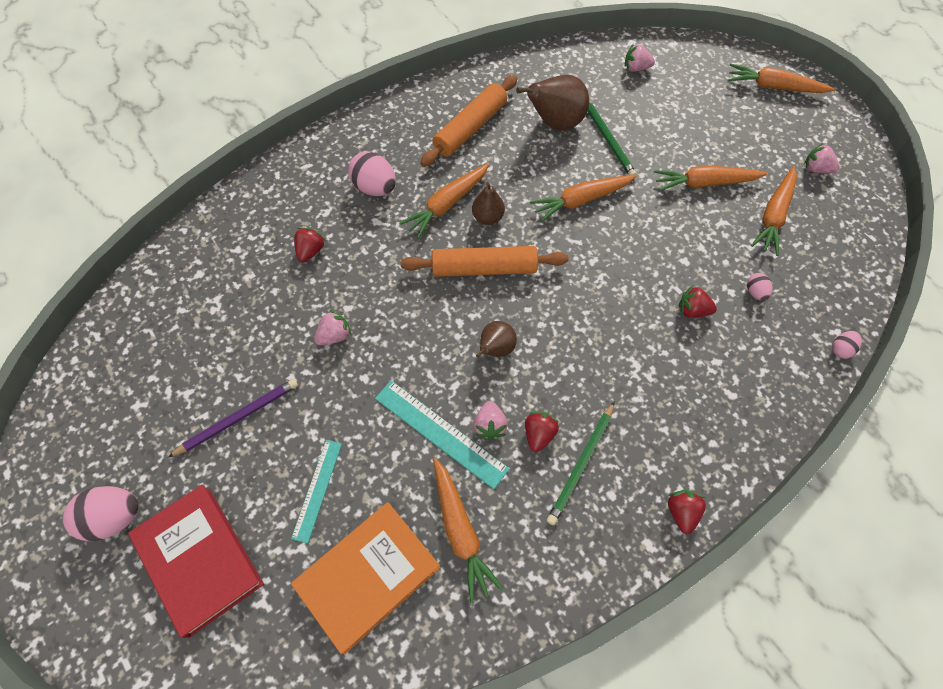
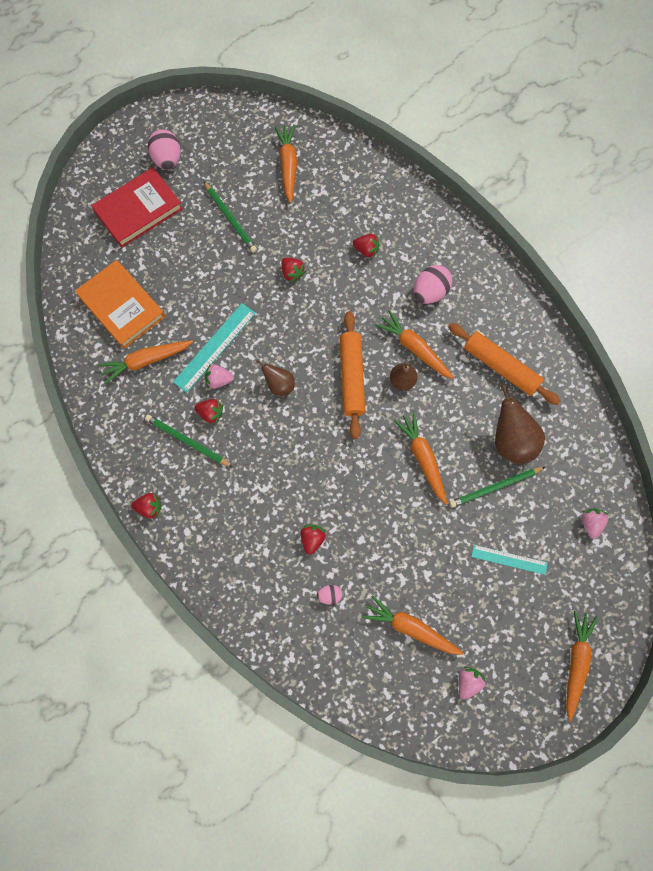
camera: 90 degrees right, 10 degrees up
(238, 418) = (230, 219): purple pencil -> green pencil
(317, 490) = (178, 272): turquoise ruler -> turquoise ruler (509, 559)
(334, 336) = (292, 273): pink strawberry -> red strawberry
(704, 183) = (446, 570): orange carrot -> orange carrot (288, 166)
(841, 349) = (274, 657): pink egg -> none

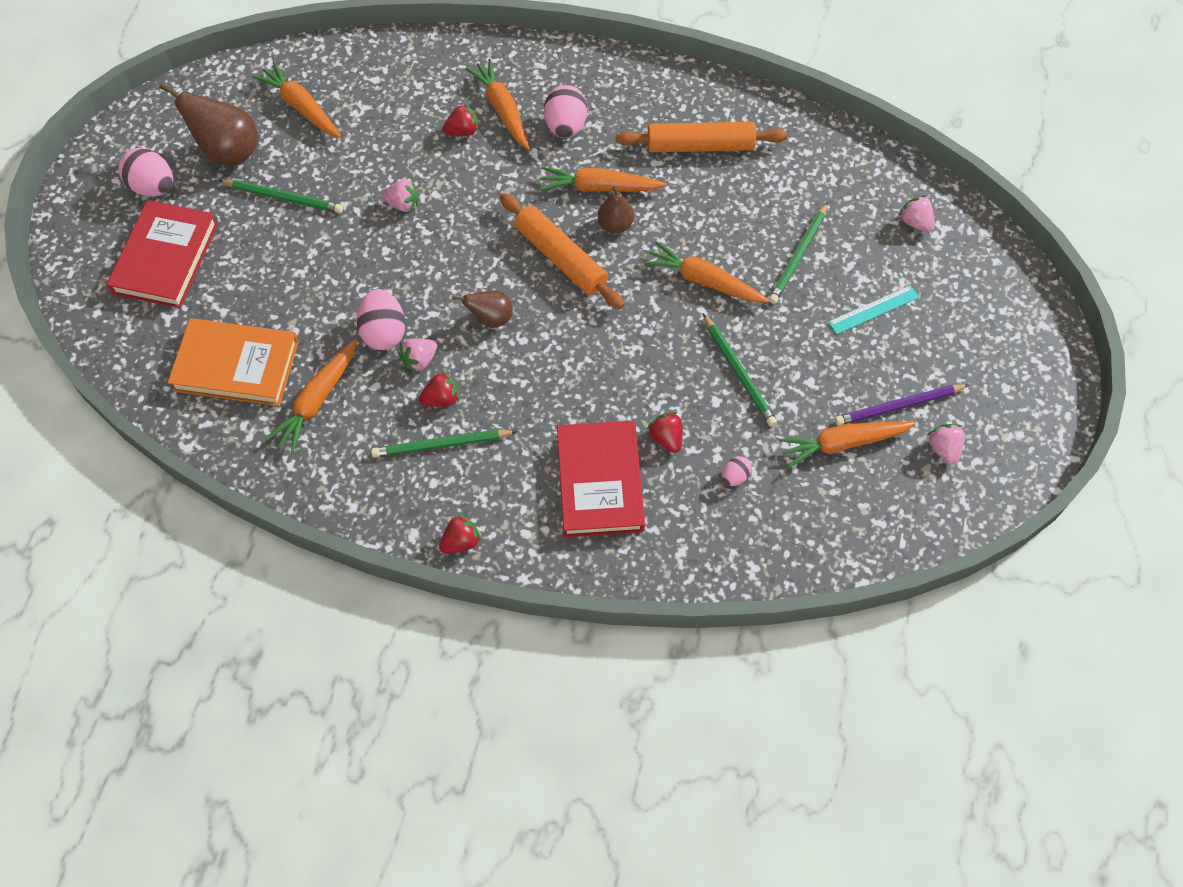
camera: 40 degrees left, 10 degrees down
(214, 347) = (384, 332): turquoise ruler -> pink egg
(252, 535) = (600, 482): none -> red book
(292, 273) = (403, 204): red strawberry -> pink strawberry
(390, 533) = (739, 372): none -> green pencil
(466, 633) = (898, 406): none -> purple pencil
(511, 441) = (773, 204): brown pear -> brown pear (229, 152)
(576, 663) = (1021, 352): orange carrot -> orange carrot (502, 110)

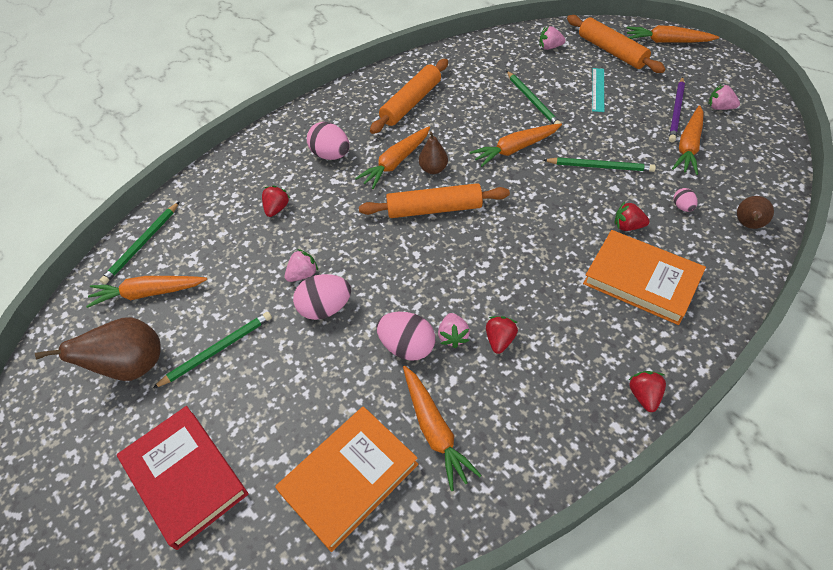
camera: 50 degrees left, 10 degrees down
(153, 187) = (102, 446): pink egg -> pink egg (325, 308)
(441, 445) = (543, 362): green pencil -> green pencil (142, 244)
(491, 318) = (452, 273): brown pear -> brown pear (748, 225)
(502, 110) = (282, 179): orange carrot -> orange carrot (667, 41)
(600, 482) = (641, 280): red book -> orange book
(962, 290) = (611, 51): none -> orange rolling pin

